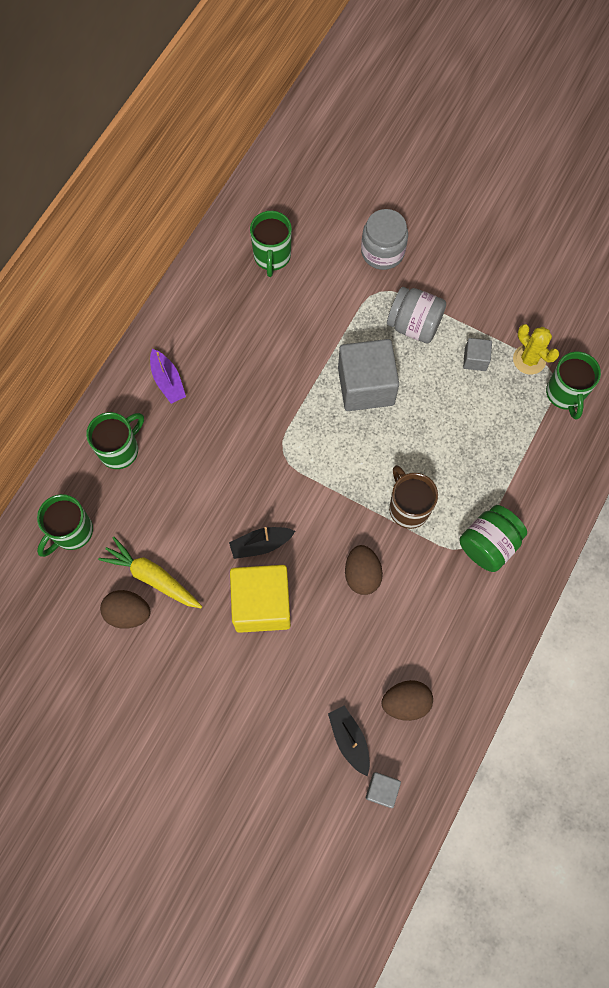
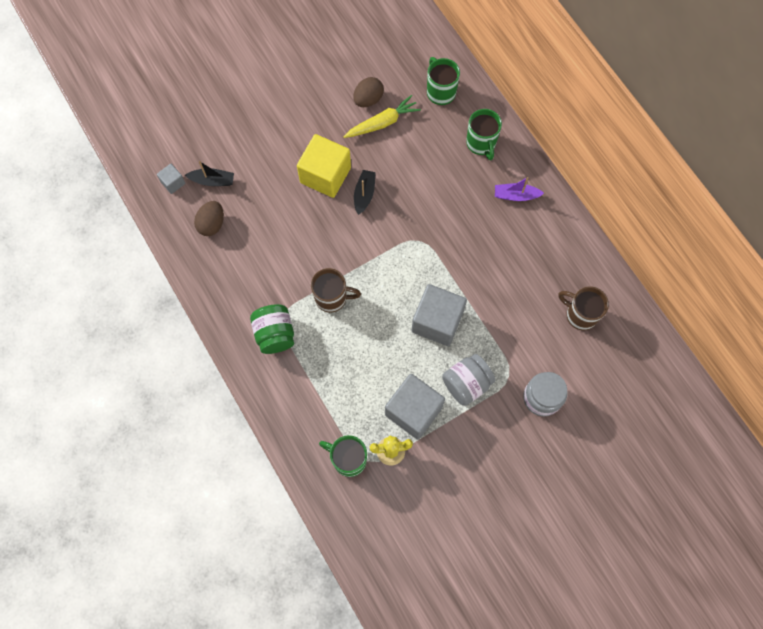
camera: 120 degrees right, 0 degrees up
(272, 257) = (580, 314): green mug -> brown mug
(362, 574) = (306, 243): brown egg -> none
(475, 359) = (413, 411): grey cube -> grey cube, size x2.13

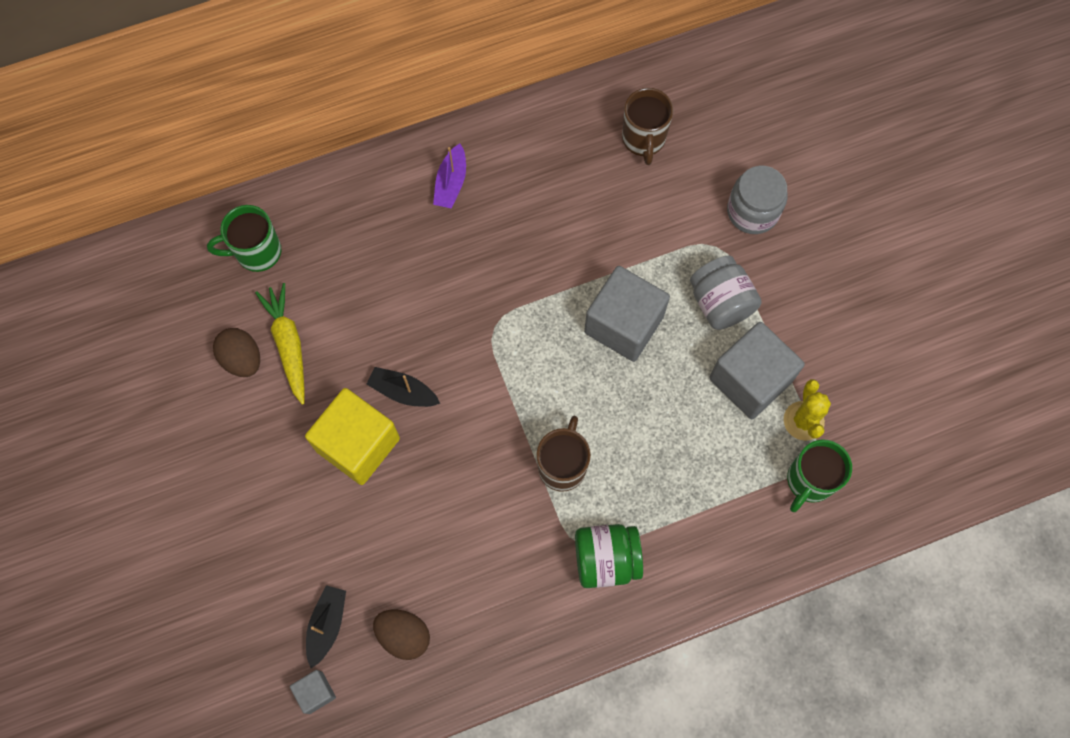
camera: 80 degrees left, 0 degrees up
(481, 144) = (358, 212): green mug -> none
(580, 314) = (643, 139): brown mug -> brown mug turned 45 degrees counterclockwise

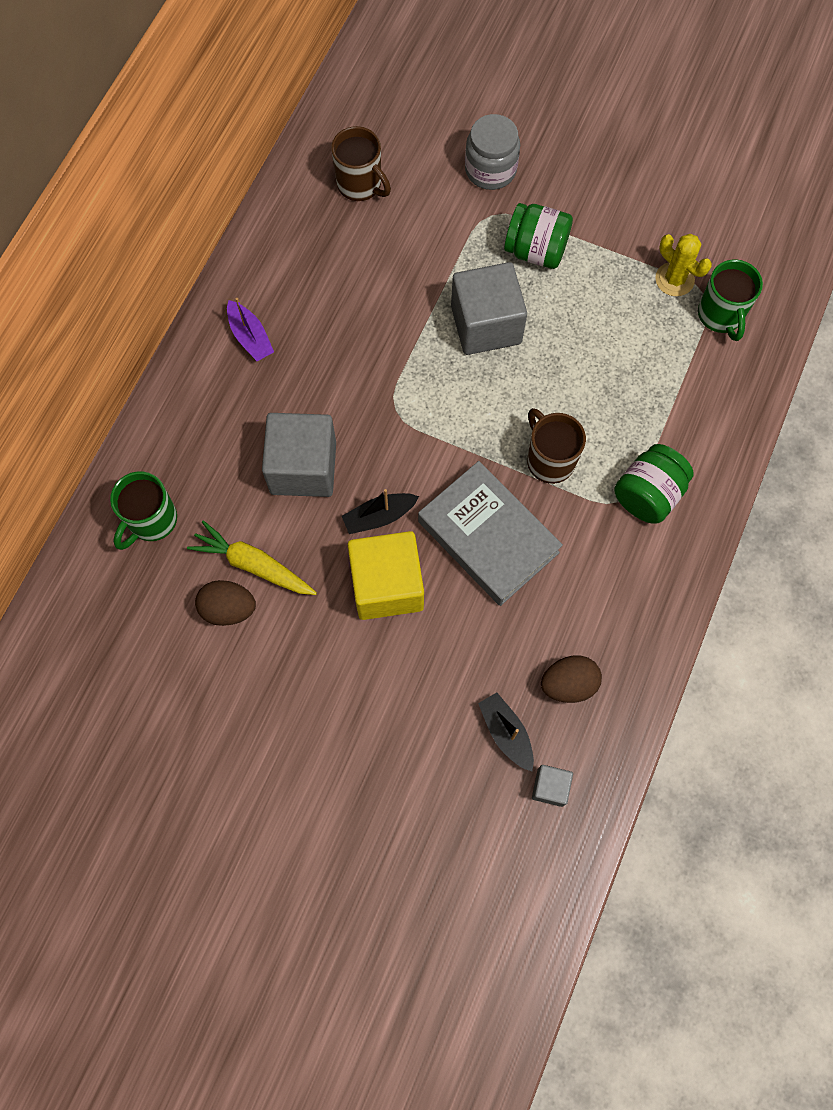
camera: 45 degrees left, 0 degrees up
(461, 478) = (488, 537): none -> grey book
(720, 303) = (535, 250): grey jar -> green jar
(750, 380) = (611, 284): grey cube -> grey cube (303, 467)

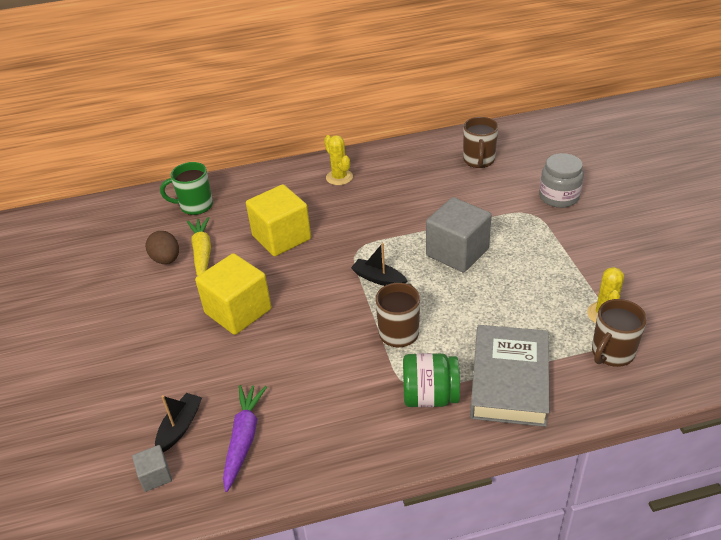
camera: 55 degrees right, 30 degrees down
(250, 337) = (339, 177): purple boat -> yellow cactus
(303, 467) = (281, 237): grey cube -> yellow cube
(379, 516) = (280, 282): black boat -> black boat (378, 279)
(488, 537) = (315, 336): grey book -> grey book (509, 380)
(535, 250) = (534, 243): green jar -> none
(568, 684) = (244, 439): brown egg -> purple carrot
(720, 315) = (611, 353): green mug -> brown mug

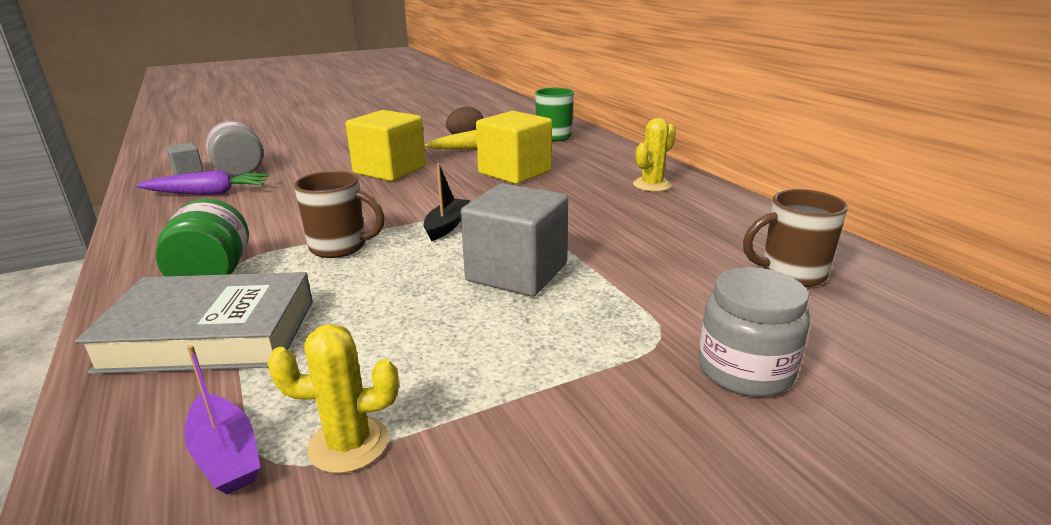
camera: 75 degrees right, 15 degrees down
(180, 427) = (239, 170): black boat -> grey jar
(611, 353) = (226, 455): brown mug -> purple boat

